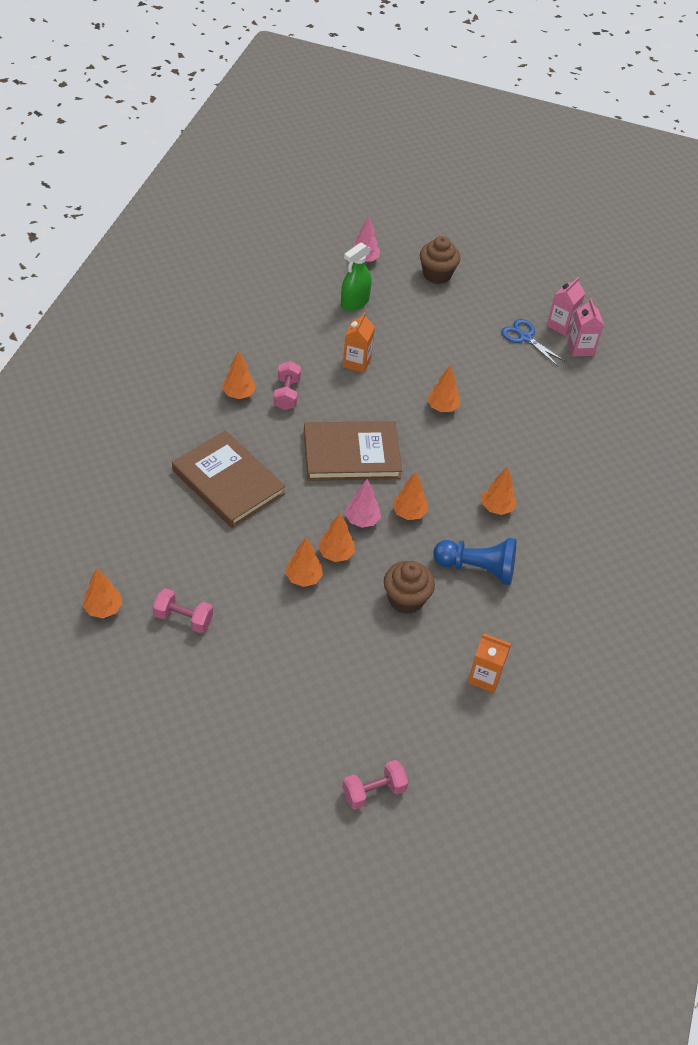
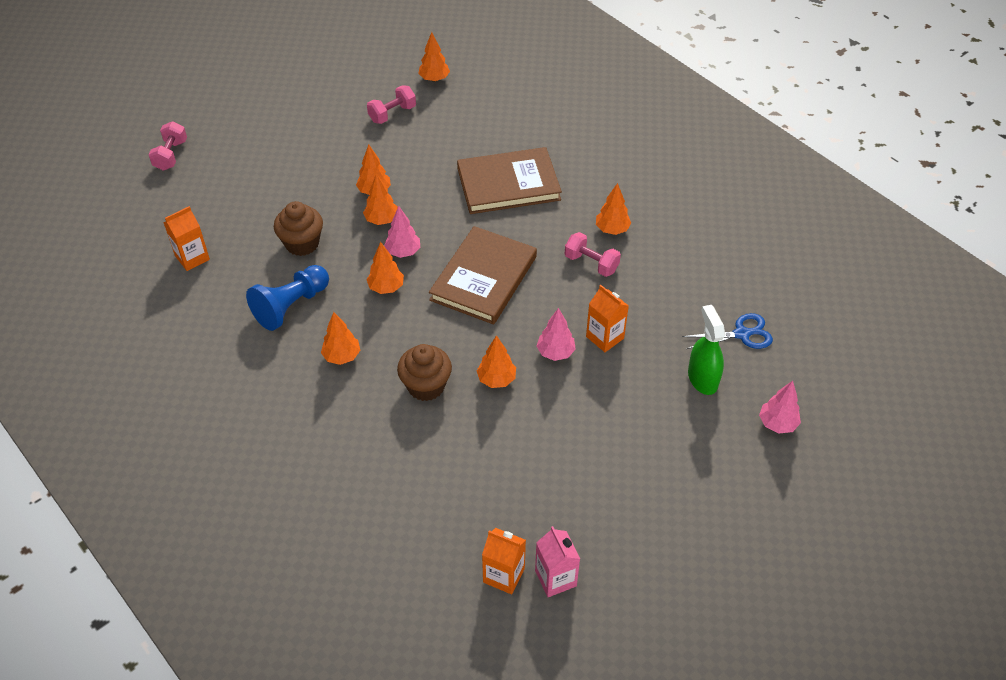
camera: 125 degrees right, 0 degrees up
(392, 384) = (555, 352): none -> pink tree
(437, 274) = (716, 487): brown cupcake -> brown cupcake (426, 386)
(524, 337) = (556, 522): blue scissors -> blue scissors (742, 334)
(580, 348) = (504, 575): pink carton -> orange carton

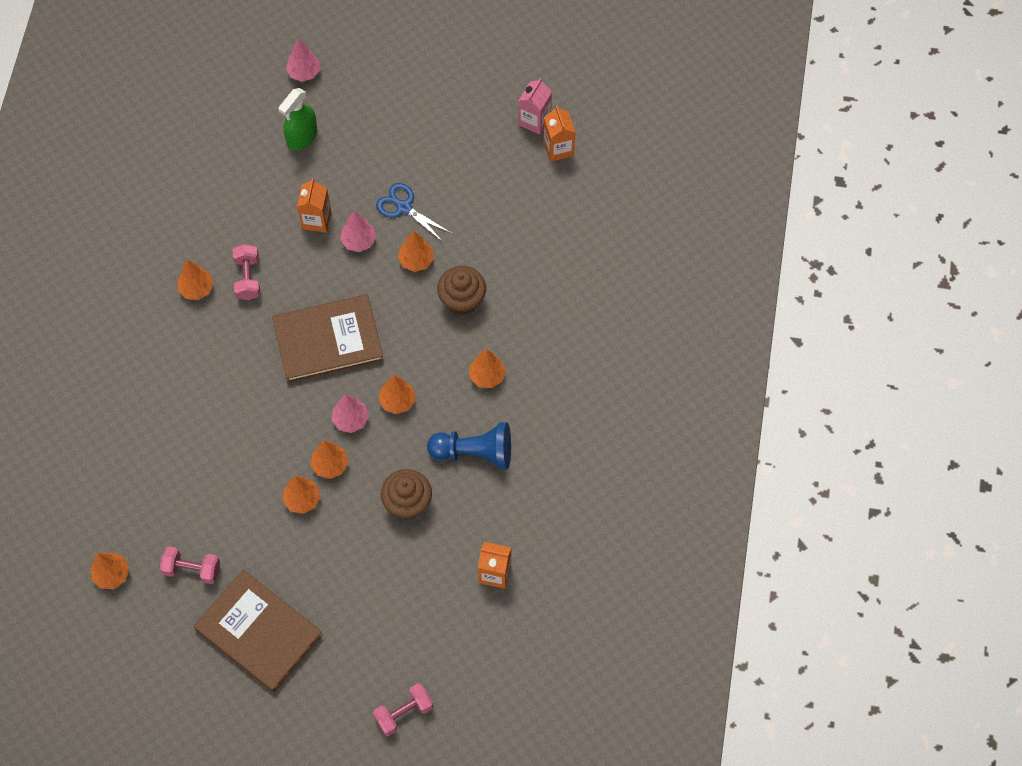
camera: 130 degrees left, 15 degrees up
(508, 184) = (206, 402): brown book -> brown book (259, 632)
(742, 334) = (237, 137): blue scissors -> blue scissors (403, 207)

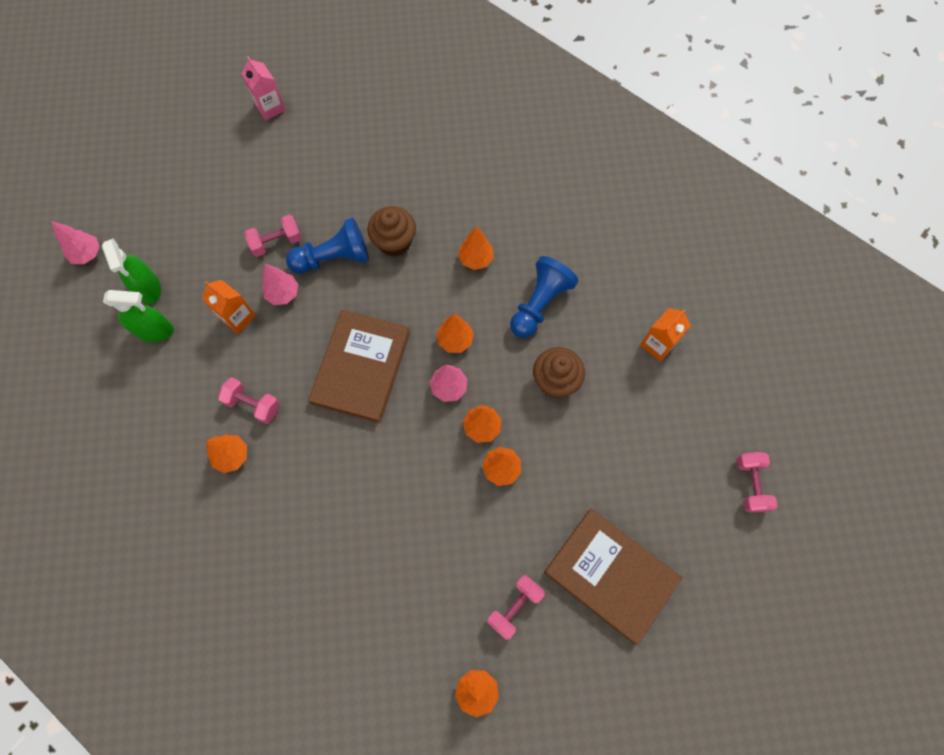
camera: 60 degrees left, 5 degrees up
(259, 632) = (610, 575): brown book -> brown book turned 60 degrees clockwise
(267, 166) = (154, 330): none -> green spray bottle
(403, 207) = (276, 242): blue scissors -> pink dumbbell
(416, 260) = (333, 258): orange tree -> blue pawn
(558, 148) = (308, 104): orange carton -> none

